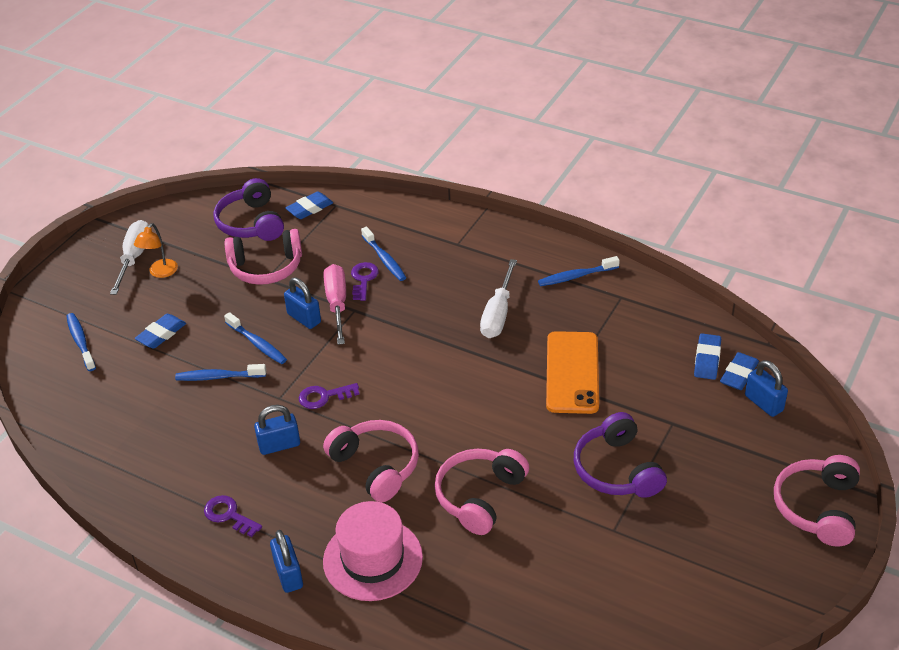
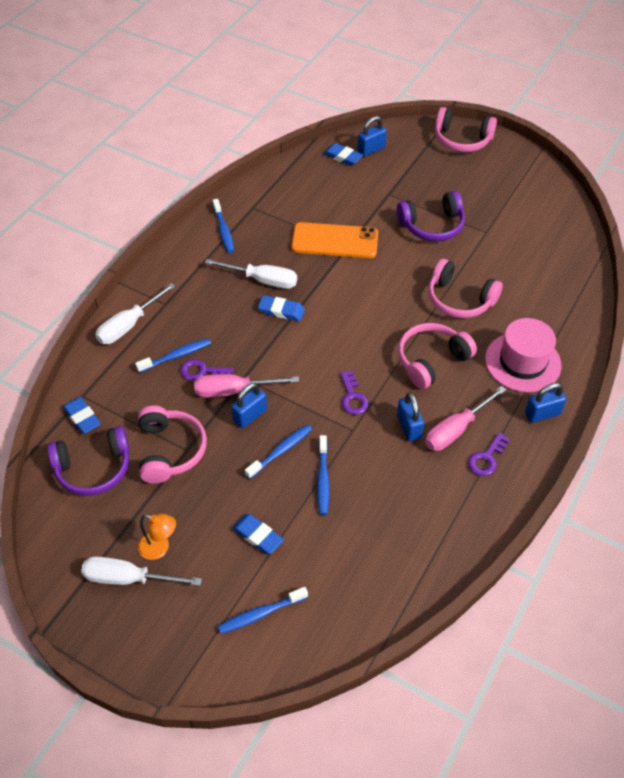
camera: 90 degrees left, 10 degrees up
(271, 487) = (456, 430): none -> pink screwdriver
(425, 222) = (129, 325): none -> white screwdriver
(707, 359) = (327, 170): blue eraser -> blue eraser (281, 310)

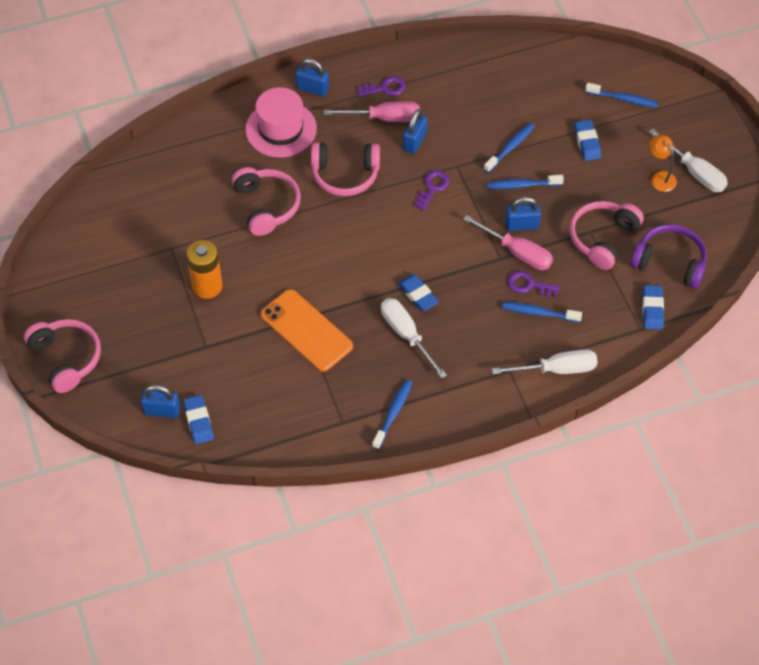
camera: 140 degrees left, 5 degrees up
(202, 371) = (528, 285): purple key -> purple key turned 150 degrees clockwise
(432, 225) = (207, 286): purple headphones -> orange battery

